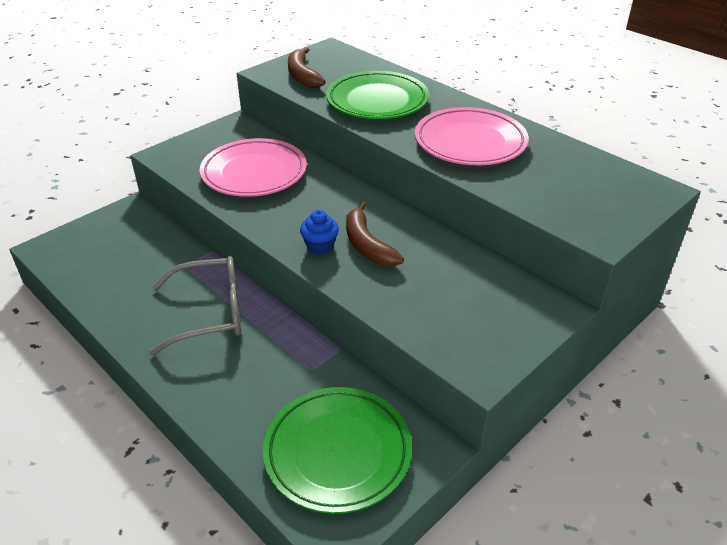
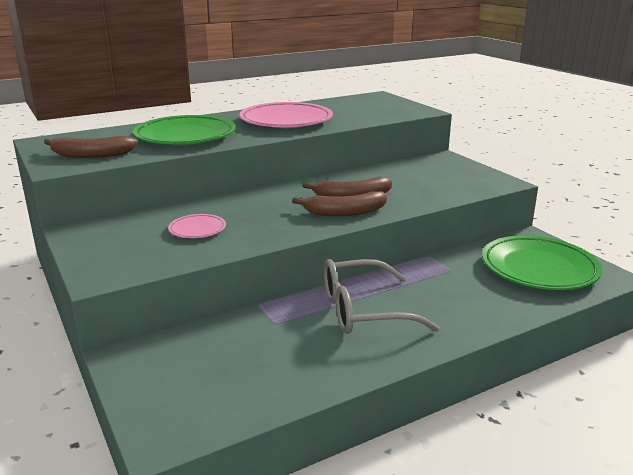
camera: 75 degrees left, 15 degrees down
(210, 313) = (363, 311): grey glasses -> grey glasses turned 105 degrees counterclockwise
(254, 173) = (197, 229): pink plate -> pink plate, size x0.48
(320, 246) = (345, 212): blue cupcake -> brown banana

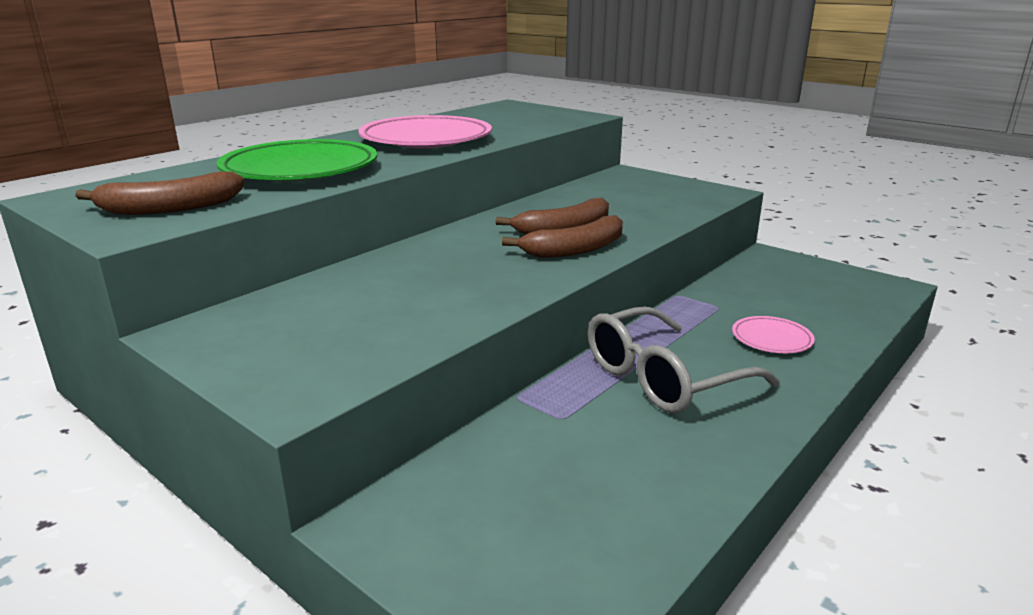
camera: 20 degrees left, 0 degrees up
(197, 229) = (390, 301): pink plate -> pink plate (771, 339)
(539, 268) = (812, 289): green plate -> none

